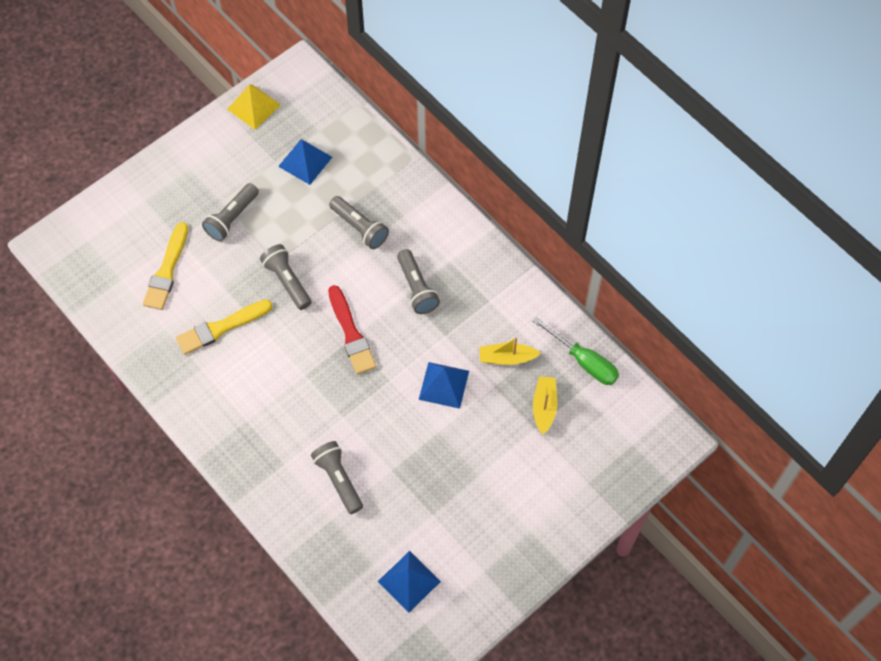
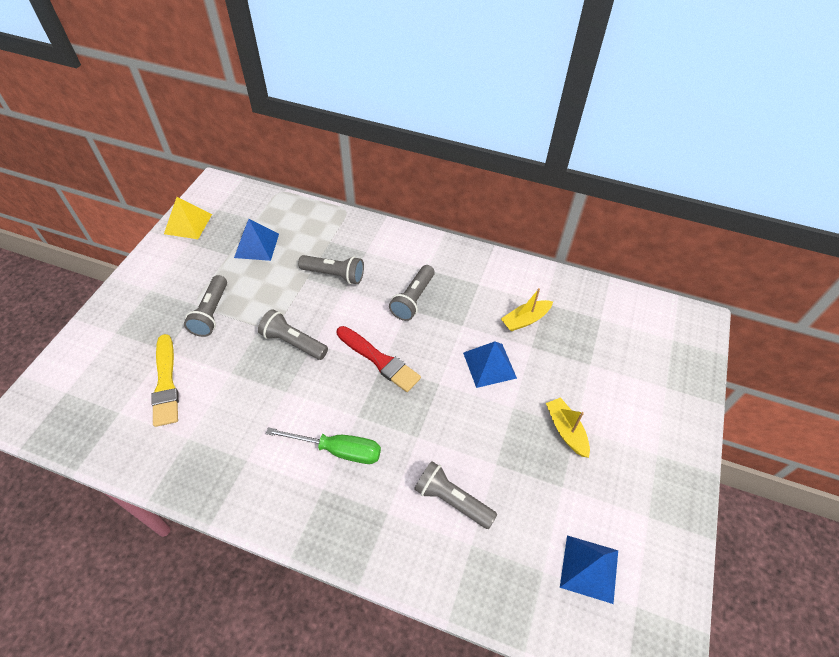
camera: 30 degrees left, 10 degrees down
(221, 328) = (249, 411): yellow brush -> none
(416, 288) = (413, 299): grey flashlight -> grey flashlight turned 75 degrees clockwise
(544, 407) = (584, 343): yellow boat -> yellow boat (566, 430)
(584, 361) = (585, 295): green screwdriver -> green screwdriver (338, 450)

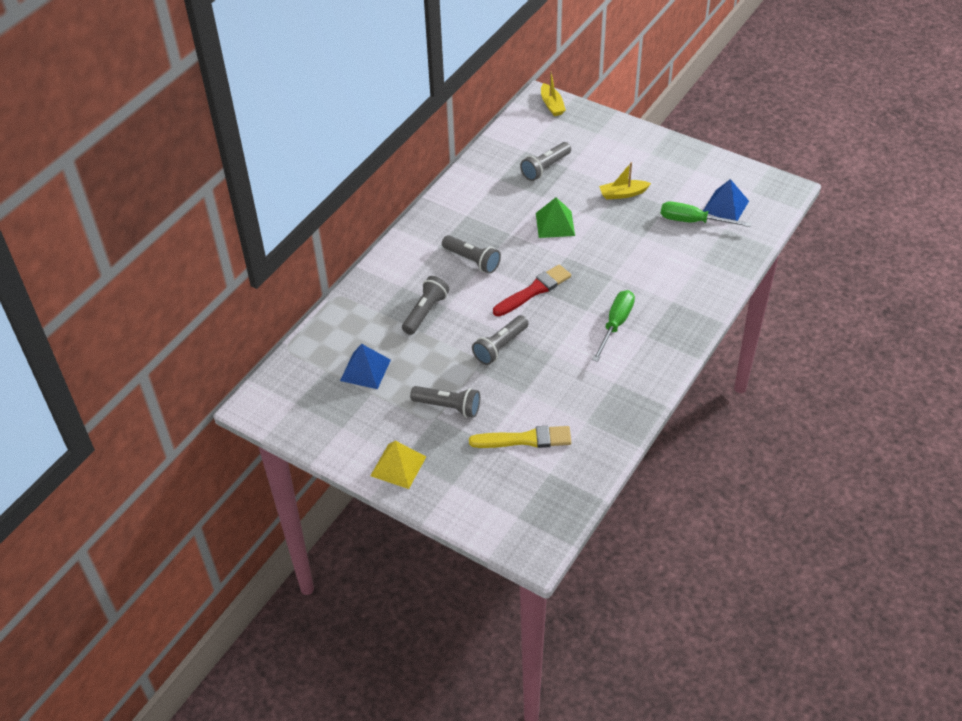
camera: 75 degrees left, 5 degrees down
(188, 224) = (311, 428): yellow pyramid -> yellow pyramid (398, 466)
(452, 500) = (668, 265): grey flashlight -> grey flashlight (545, 168)
(489, 365) = (555, 224): blue pyramid -> green pyramid
(525, 320) = (514, 194): yellow boat -> yellow boat (552, 105)
(543, 524) = (693, 221): none -> green screwdriver

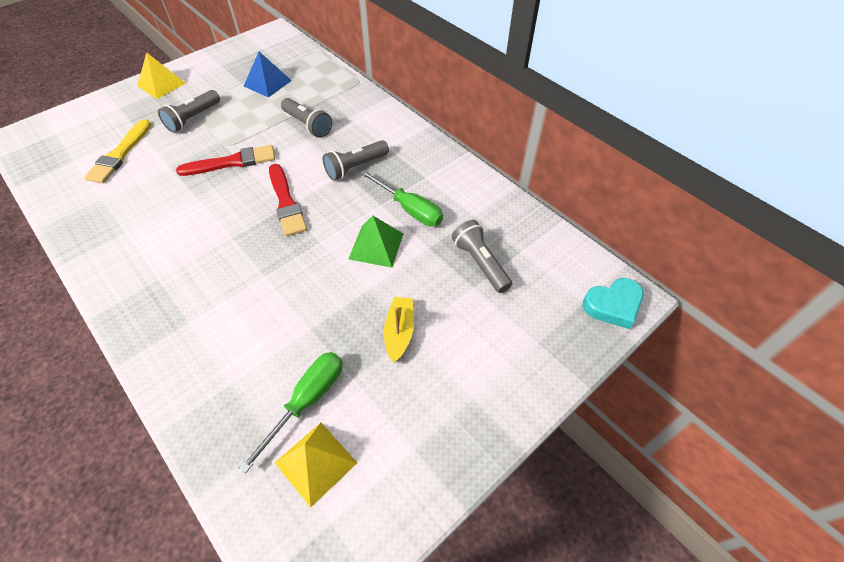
camera: 105 degrees right, 5 degrees up
(500, 347) = (232, 162): grey flashlight -> red brush
(552, 105) = (613, 305): yellow boat -> turquoise heart
(615, 324) = (194, 255): green screwdriver -> green screwdriver (409, 209)
(725, 206) = (316, 463): blue pyramid -> yellow pyramid

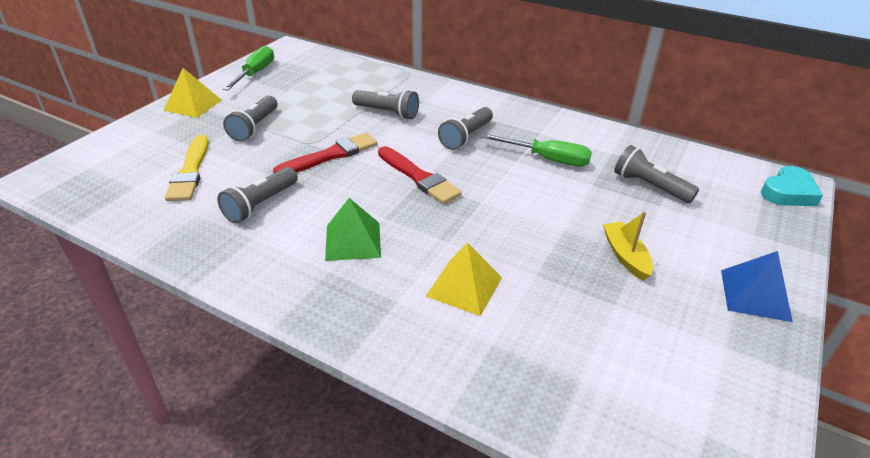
camera: 20 degrees left, 15 degrees down
(149, 200) = (260, 204): none -> grey flashlight
(267, 83) = (315, 87): blue pyramid -> blue pyramid (755, 295)
(307, 401) = (586, 336): green screwdriver -> green screwdriver (255, 73)
(316, 463) = (643, 386): yellow pyramid -> yellow pyramid (464, 286)
(376, 246) = (541, 193): green pyramid -> green pyramid (353, 241)

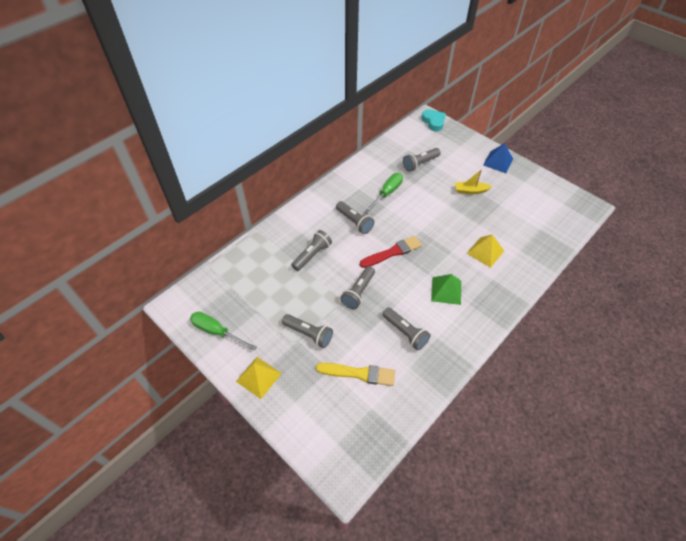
camera: 75 degrees left, 15 degrees up
(330, 155) = (358, 292): red brush -> grey flashlight

